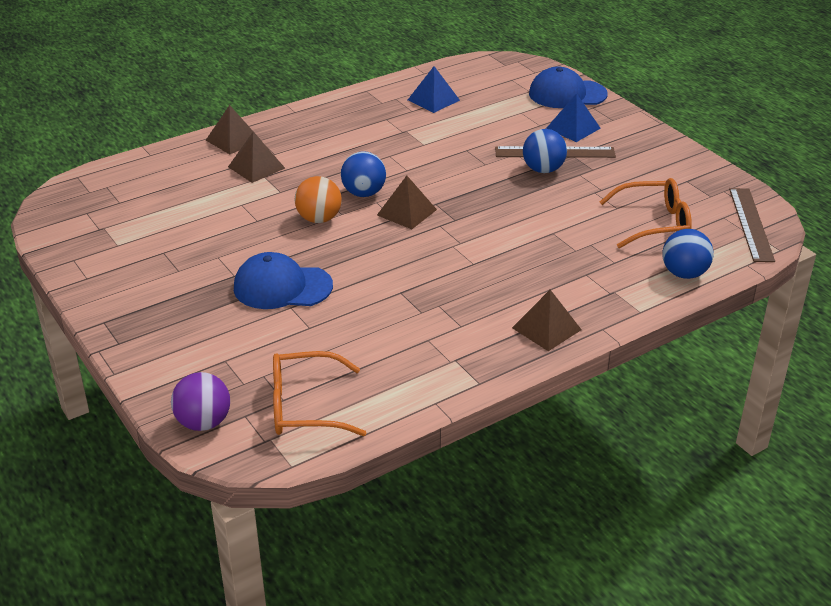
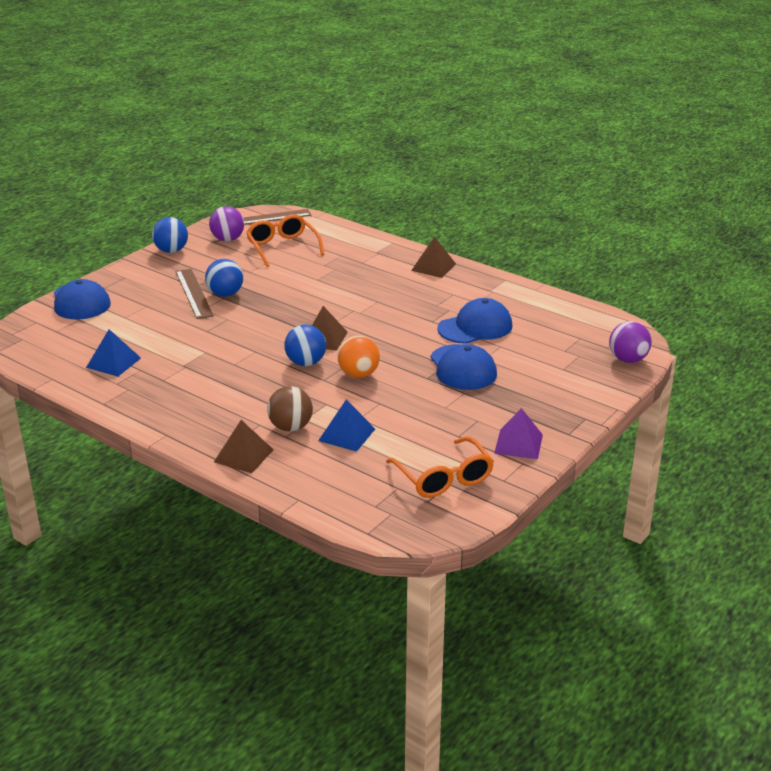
camera: 110 degrees left, 5 degrees down
(117, 284) = (518, 444): none -> purple pyramid
(256, 167) = (290, 427): brown pyramid -> brown ball
(304, 407) = (580, 329): orange glasses -> orange glasses (444, 478)
(365, 320) = (475, 327): none -> blue cap
(573, 128) = (147, 291): blue pyramid -> blue pyramid (346, 435)
(684, 273) = (339, 233): blue ball -> blue ball (171, 251)
(691, 189) = (227, 239): none -> purple ball

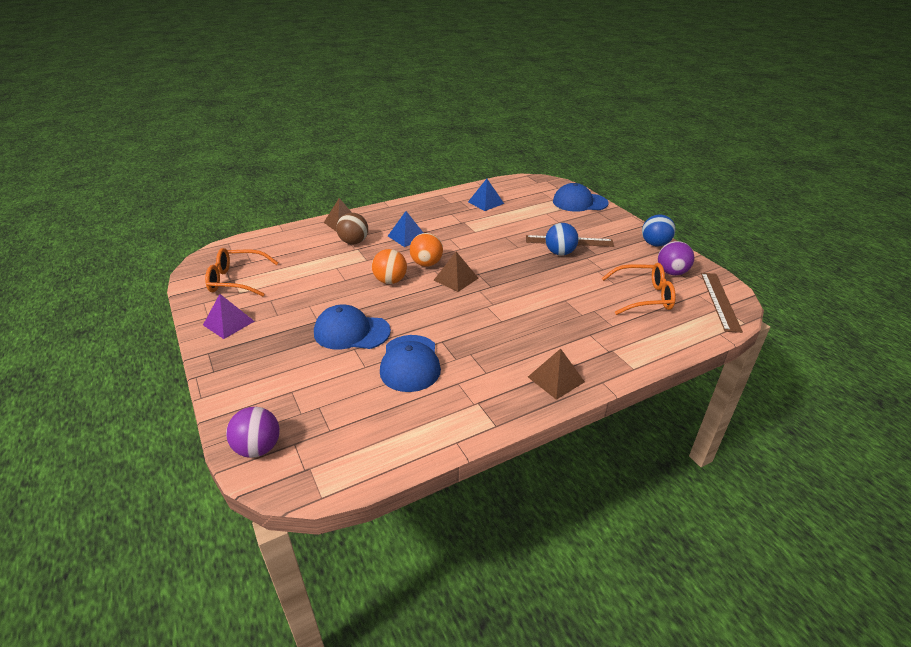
camera: 115 degrees right, 5 degrees up
(306, 363) = (426, 264): blue ball -> orange ball
(346, 435) = (323, 258): blue pyramid -> blue pyramid (407, 236)

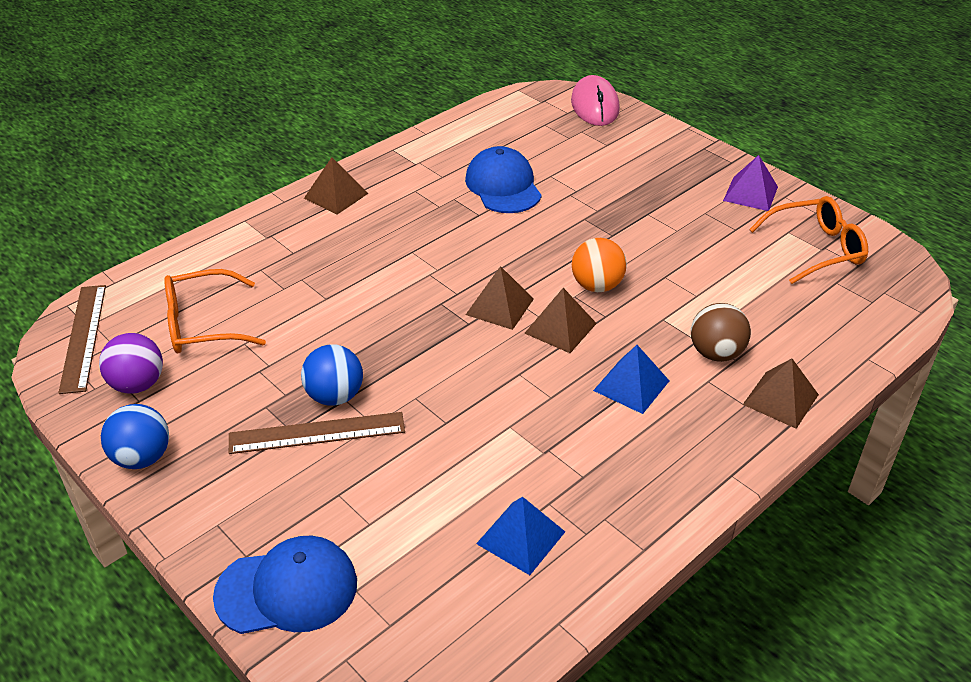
camera: 165 degrees right, 5 degrees up
(258, 448) = (595, 105): purple ball -> pink mouse
(351, 332) = (594, 207): blue cap -> none
(426, 264) = (560, 328): orange ball -> brown pyramid

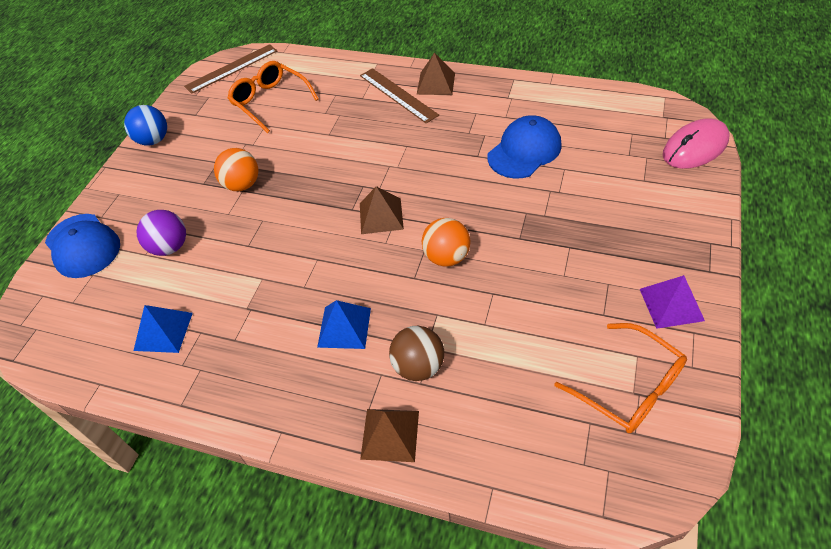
camera: 65 degrees right, 10 degrees up
(137, 384) = (207, 107): purple ball -> purple ball (170, 247)
(317, 433) = (207, 194): brown ruler -> brown ruler (398, 95)
(335, 396) = (242, 185): blue ball -> orange ball
(560, 328) = (381, 258): brown pyramid -> none

